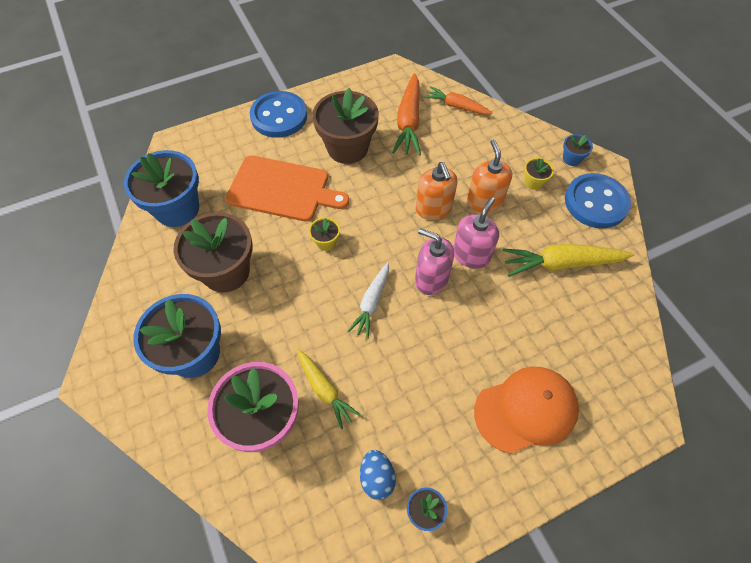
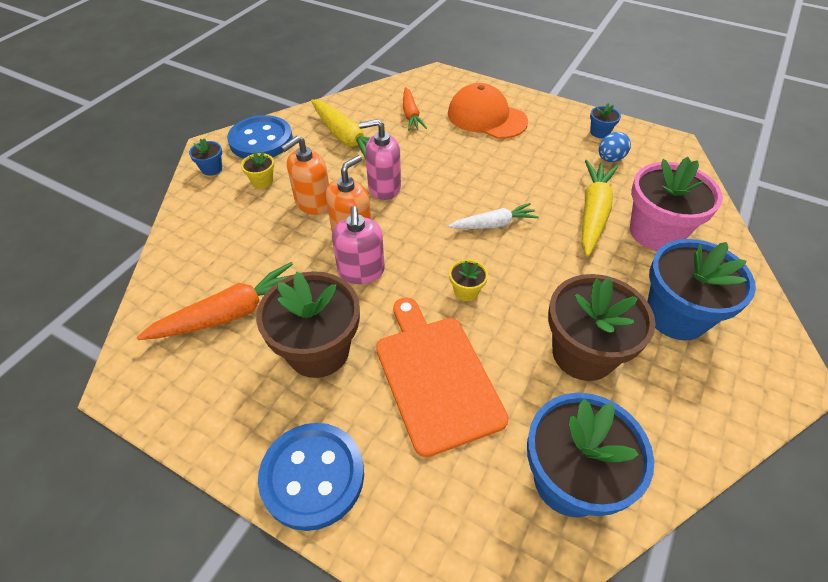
camera: 125 degrees left, 10 degrees down
(324, 390) = (593, 213): yellow carrot -> yellow carrot, size x1.56
(431, 279) = (432, 200): pink soap dispenser -> pink soap dispenser (361, 271)
(456, 106) = (174, 281): orange carrot -> orange carrot (411, 115)

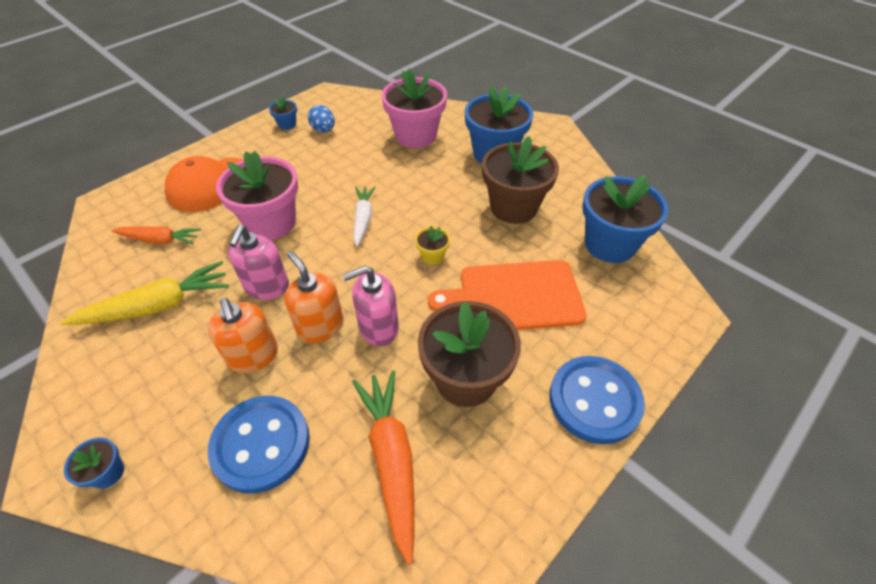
camera: 75 degrees left, 0 degrees up
(261, 140) = (88, 402): blue button -> blue button (261, 444)
(262, 181) = (179, 407): yellow flower pot -> none
(361, 271) = (378, 328): pink soap dispenser -> pink soap dispenser turned 150 degrees clockwise
(458, 166) = (271, 222): none -> pink flower pot
(593, 213) = (380, 159): yellow carrot -> none

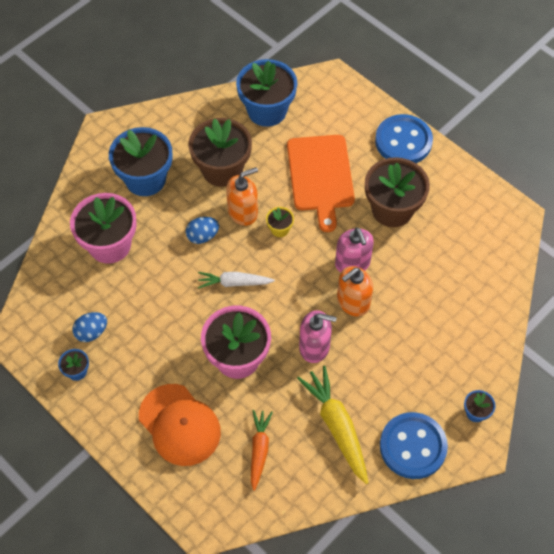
camera: 90 degrees left, 10 degrees up
(253, 356) = (381, 343): orange soap dispenser -> orange soap dispenser (243, 212)
(261, 444) = (448, 324): blue button -> blue button (413, 446)
(391, 459) = (451, 250): orange carrot -> none
(424, 194) = (202, 236): none -> blue egg

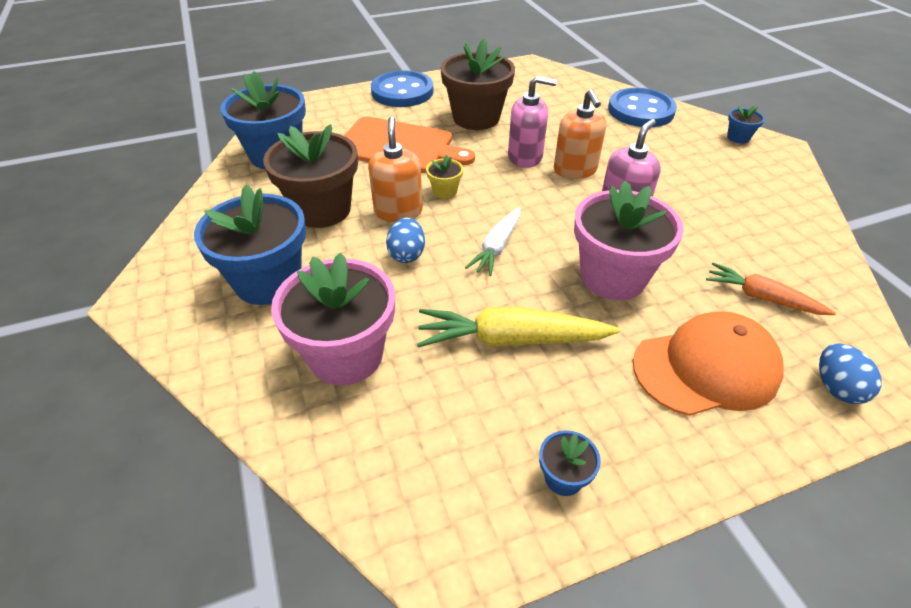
camera: 65 degrees left, 15 degrees down
(91, 332) = (495, 430): blue egg -> blue egg (836, 387)
(337, 426) = (737, 225): yellow carrot -> yellow carrot (511, 339)
(413, 446) = (773, 183): blue button -> blue button (641, 110)

